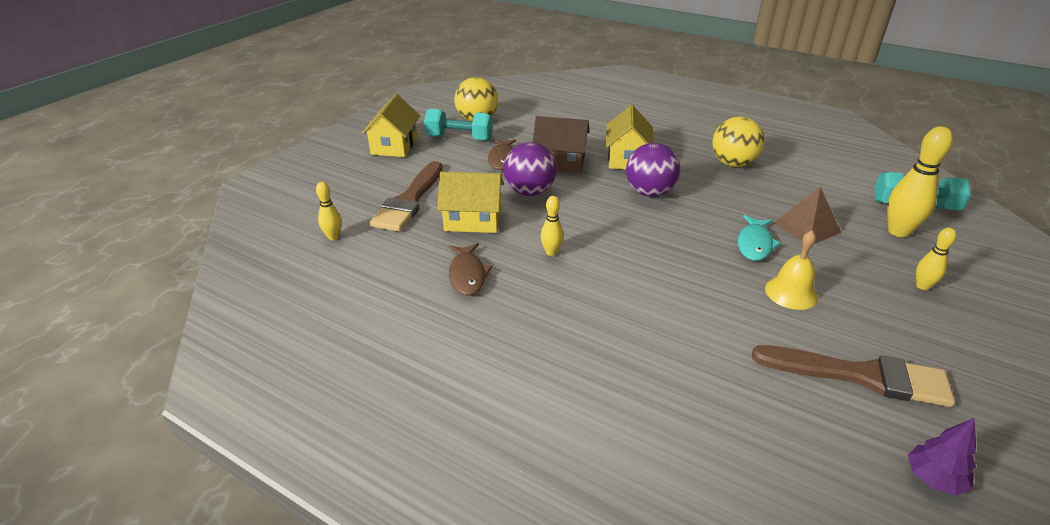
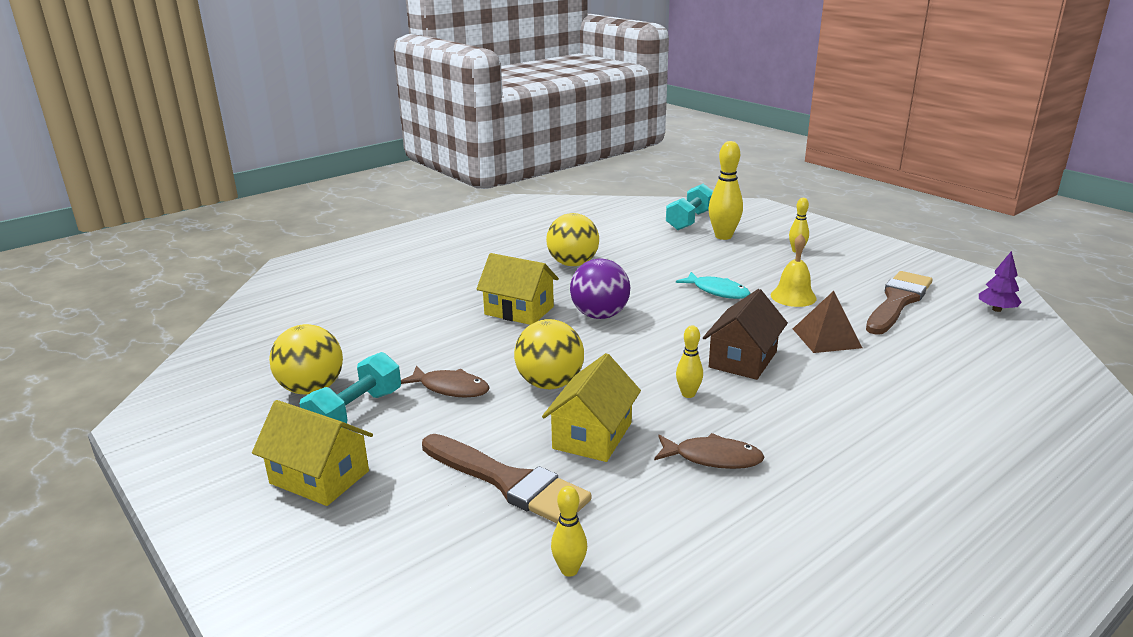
camera: 70 degrees left, 10 degrees down
(530, 192) = (550, 384): purple ball -> yellow ball
(560, 162) = (492, 350): brown house -> brown house (742, 359)
(807, 227) = (701, 265): brown pyramid -> brown pyramid (826, 338)

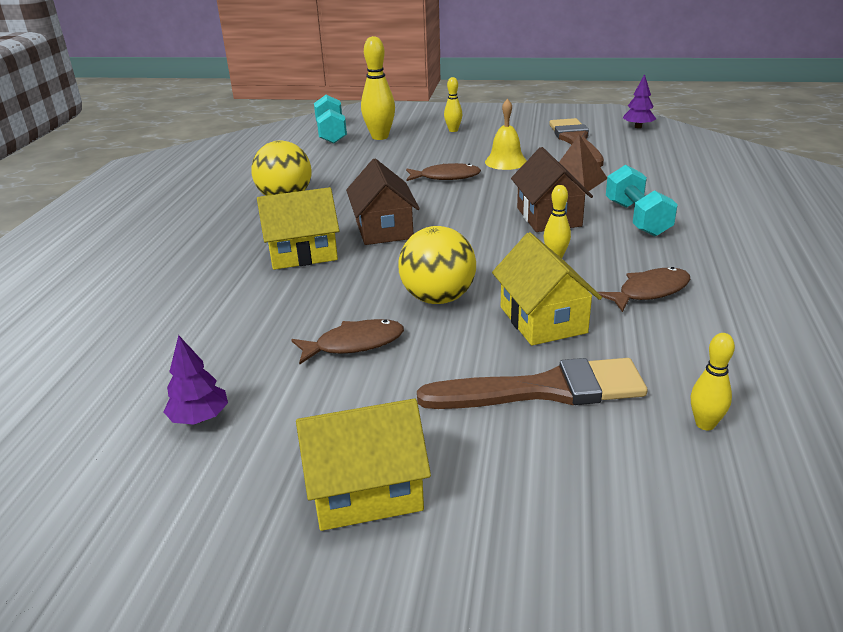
camera: 40 degrees left, 5 degrees up
(311, 389) = (200, 418): yellow ball -> purple tree
(355, 412) = (294, 413): turquoise dumbbell -> turquoise dumbbell (637, 218)
(600, 315) = (384, 229): purple ball -> brown house
(717, 291) = (446, 177): turquoise fish -> brown fish

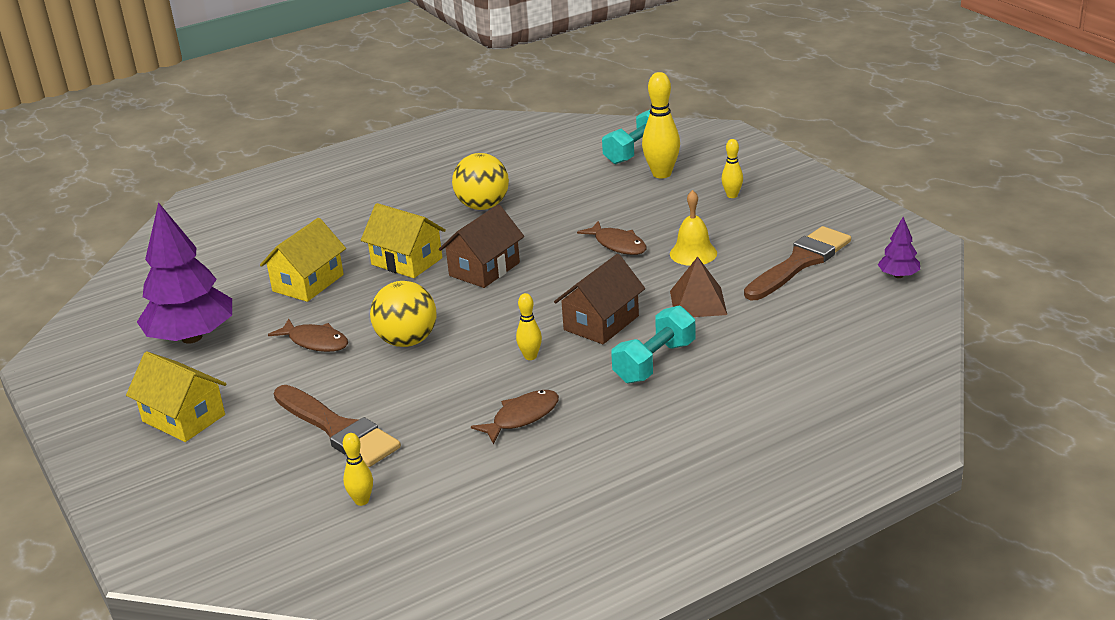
camera: 50 degrees right, 0 degrees up
(200, 418) = (192, 337): purple tree -> purple tree, size x2.24
(542, 320) = (425, 392): yellow house -> yellow house (308, 283)
(649, 291) = (522, 417): brown fish -> brown fish turned 60 degrees counterclockwise

